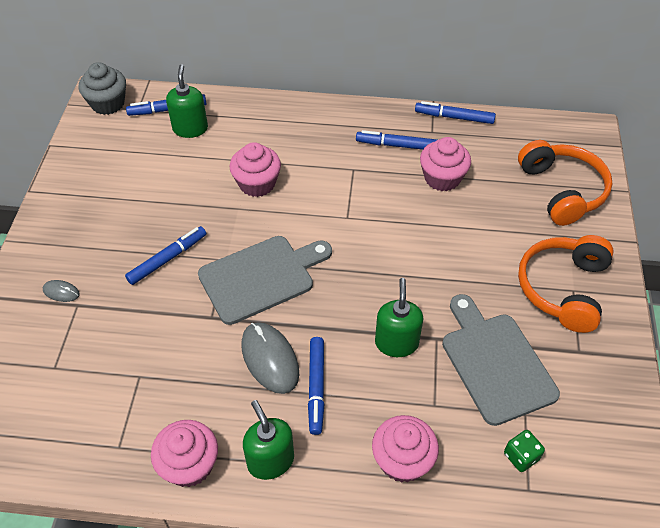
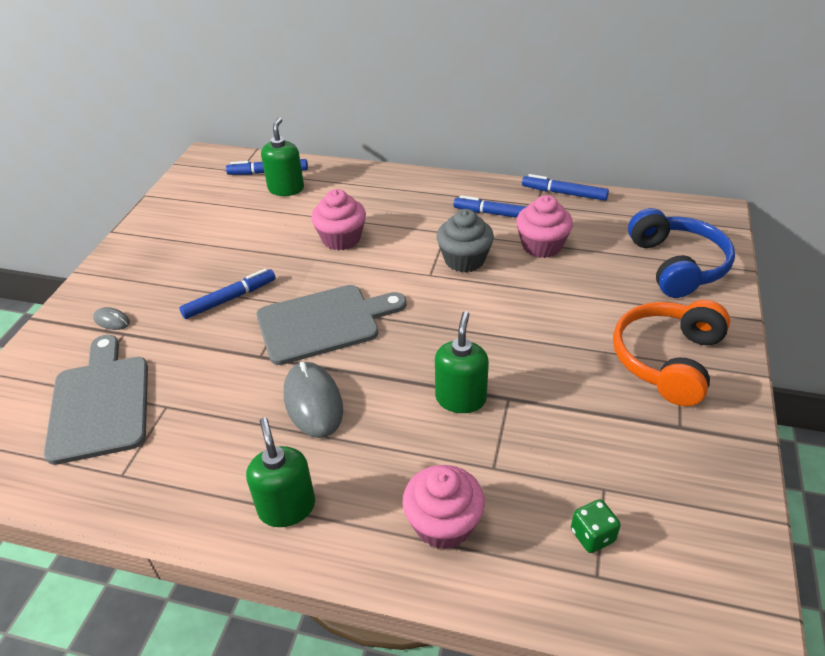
camera: 10 degrees right, 10 degrees down
(108, 103) = (211, 165): grey cupcake -> grey cupcake (464, 260)
(189, 465) = (193, 502): pink cupcake -> none
(316, 387) = (358, 436): blue marker -> none
(495, 363) = (574, 429): grey cutting board -> grey cutting board (100, 403)
(562, 190) = (677, 265): orange headphones -> blue headphones

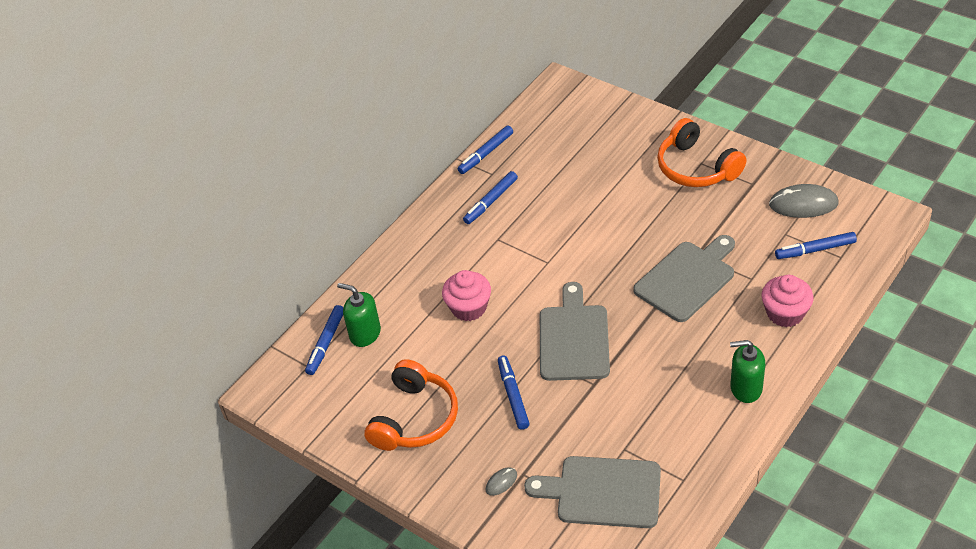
camera: 65 degrees left, 5 degrees up
(188, 244) = (415, 418): none -> orange headphones
(313, 402) = (657, 359): grey mouse -> grey mouse (803, 204)
(460, 398) = (687, 279): green soap dispenser -> grey cutting board
(464, 260) = (540, 237): grey cupcake -> none
(541, 246) = (547, 188): pink cupcake -> none
(592, 535) = (815, 250): green dice -> blue marker
(677, 265) = (607, 126): blue headphones -> none

